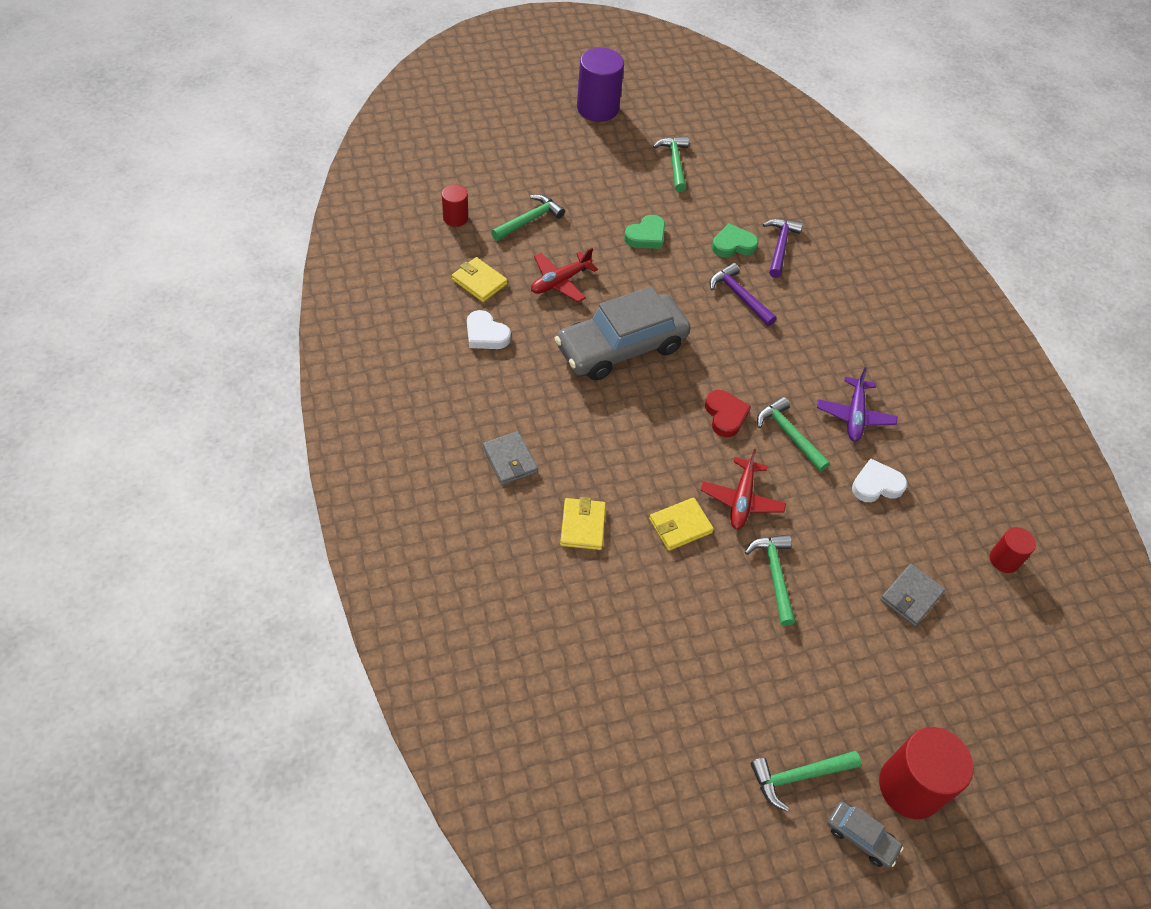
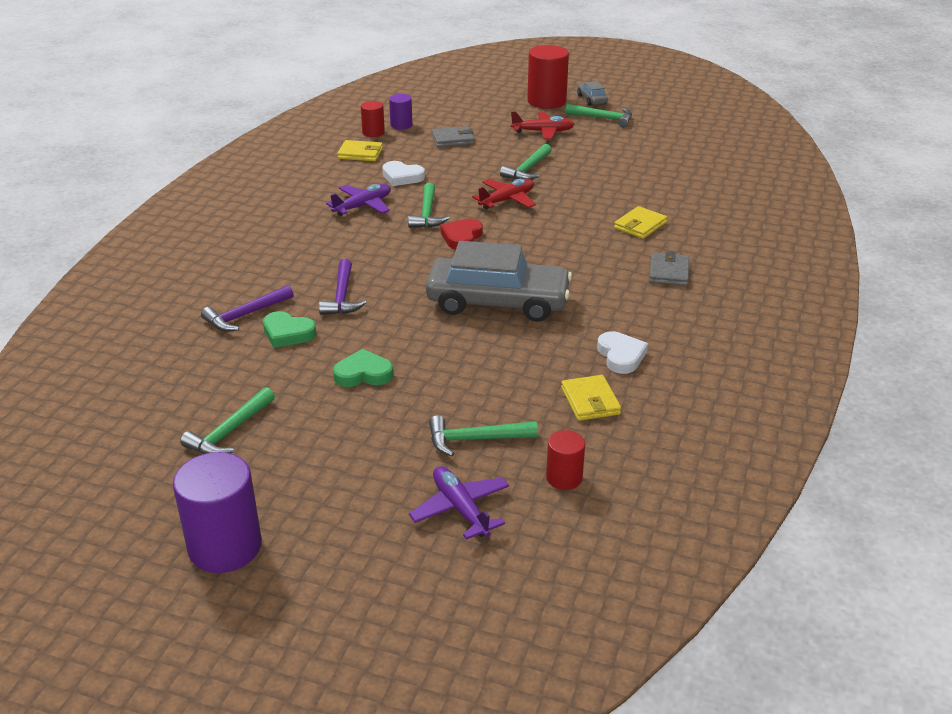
camera: 140 degrees left, 20 degrees down
(499, 175) = (460, 509): none -> purple plane
(560, 281) = (502, 369): red plane -> red plane (543, 132)
(680, 526) = (566, 204): yellow wallet -> yellow wallet (360, 153)
(997, 596) = (401, 125): none -> purple cylinder

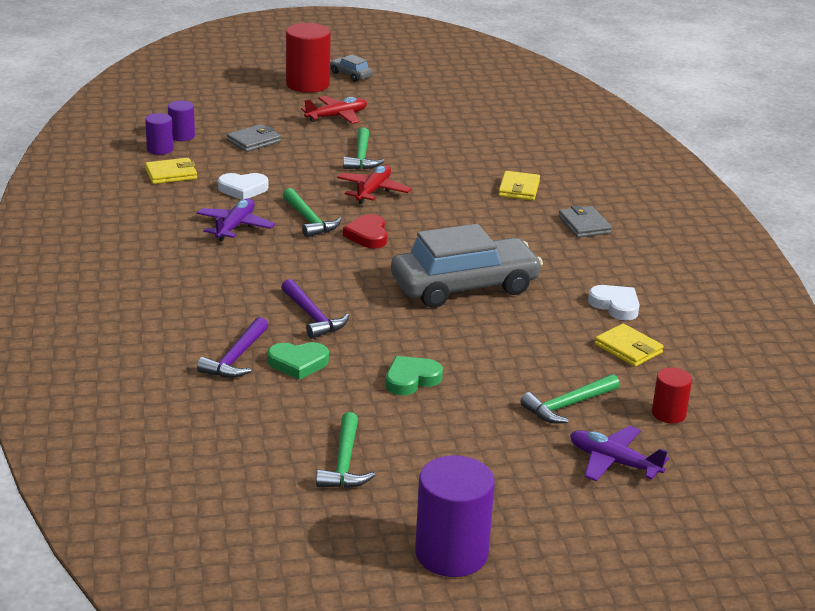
camera: 30 degrees left, 5 degrees down
(373, 132) = (160, 149): red cylinder -> purple cylinder
(603, 118) = (382, 92): green hammer -> none

